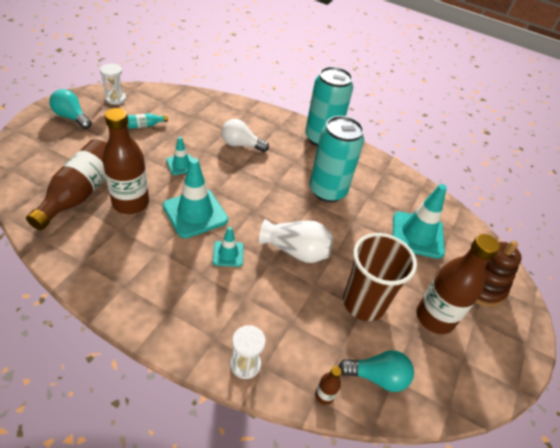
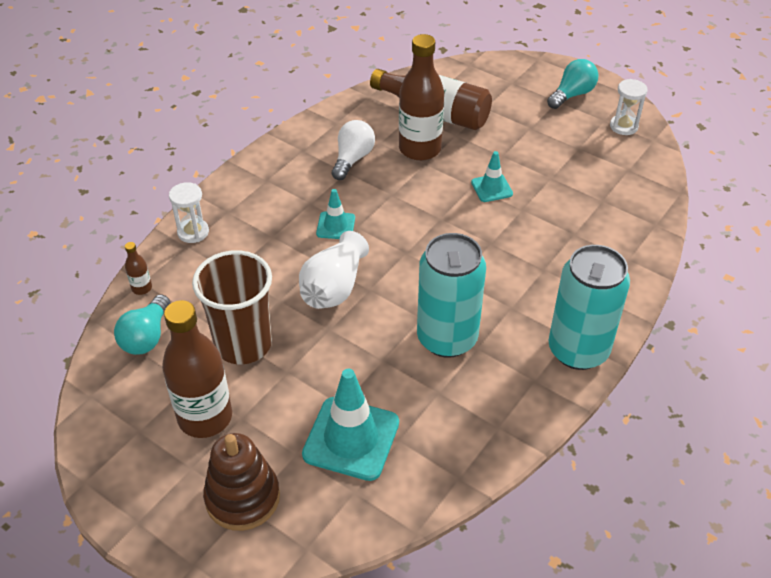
camera: 105 degrees right, 0 degrees up
(145, 125) = (569, 155): turquoise bottle -> none
(195, 213) = (402, 200): turquoise traffic cone -> none
(241, 145) = (543, 248): white light bulb -> white light bulb (352, 159)

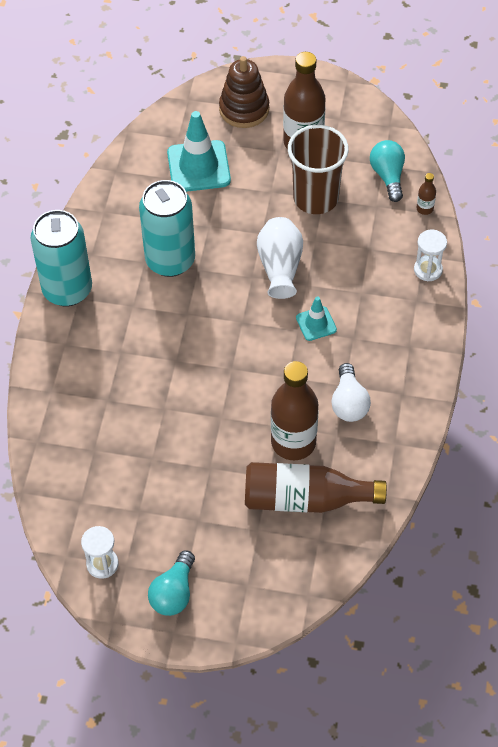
camera: 155 degrees right, 10 degrees up
(491, 188) = (202, 422): turquoise traffic cone -> none

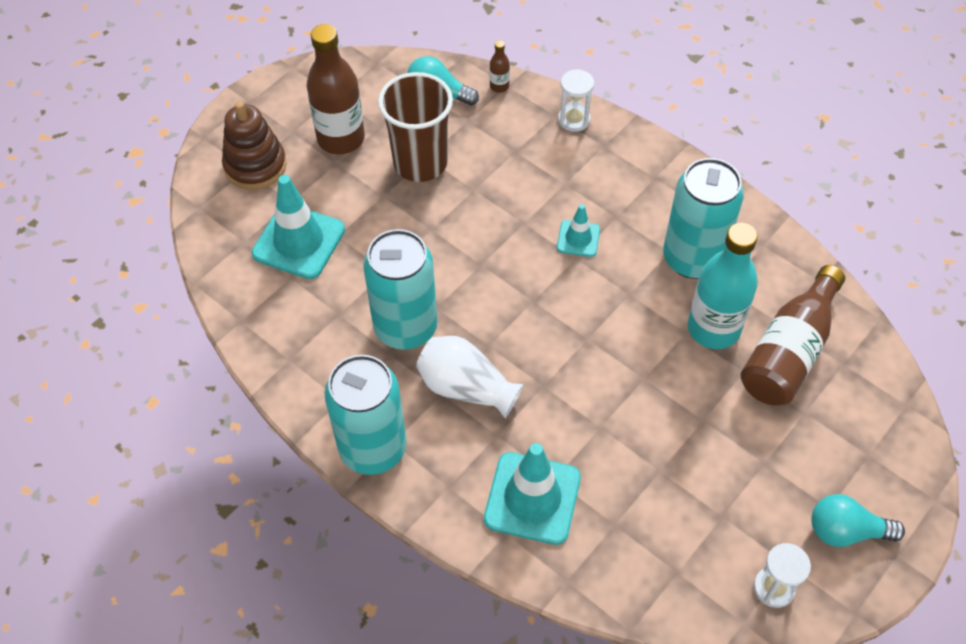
camera: 60 degrees left, 0 degrees up
(85, 394) = (532, 498): none -> turquoise traffic cone
(174, 593) = (846, 531): turquoise light bulb -> turquoise light bulb turned 135 degrees clockwise
(280, 267) = (485, 234): white vase -> white vase (466, 388)
(293, 442) = (713, 328): brown bottle -> turquoise bottle
(349, 403) = (692, 258): white light bulb -> turquoise can

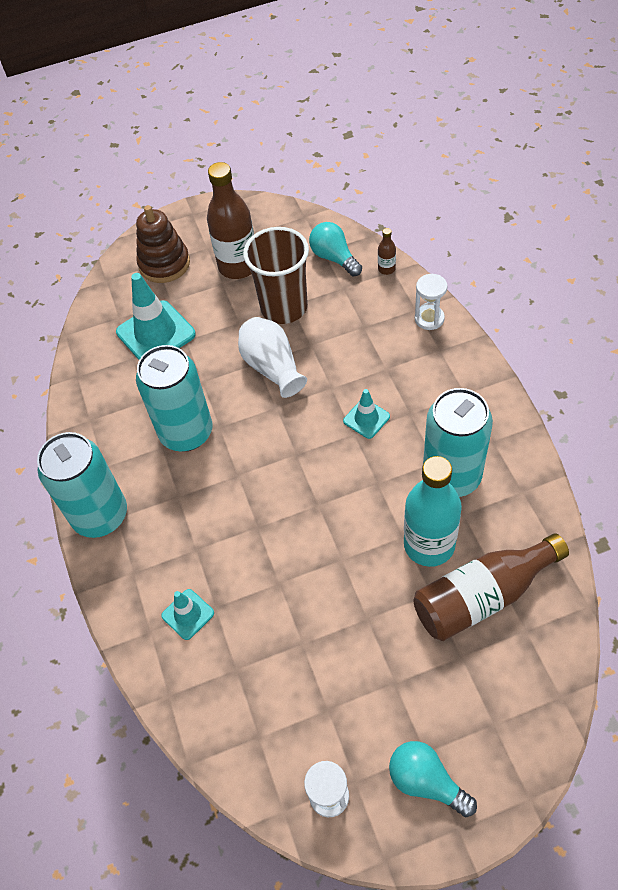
camera: 35 degrees right, 0 degrees up
(466, 388) = (198, 501): white vase -> white vase (272, 367)
(532, 498) = (188, 614): turquoise traffic cone -> turquoise traffic cone, size x0.53

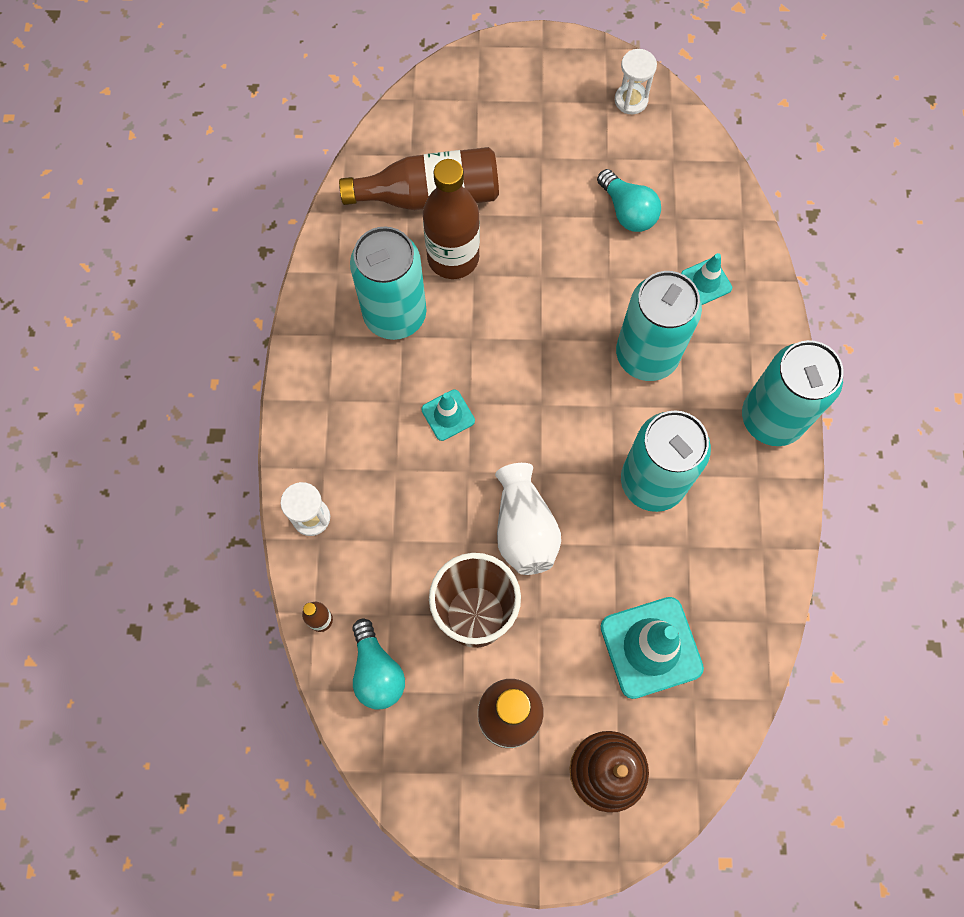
camera: 165 degrees left, 15 degrees up
(222, 526) = (646, 355): none -> turquoise can
(426, 781) = (551, 83): turquoise light bulb -> turquoise light bulb (627, 211)
(429, 545) = (453, 257): turquoise bottle -> brown bottle

